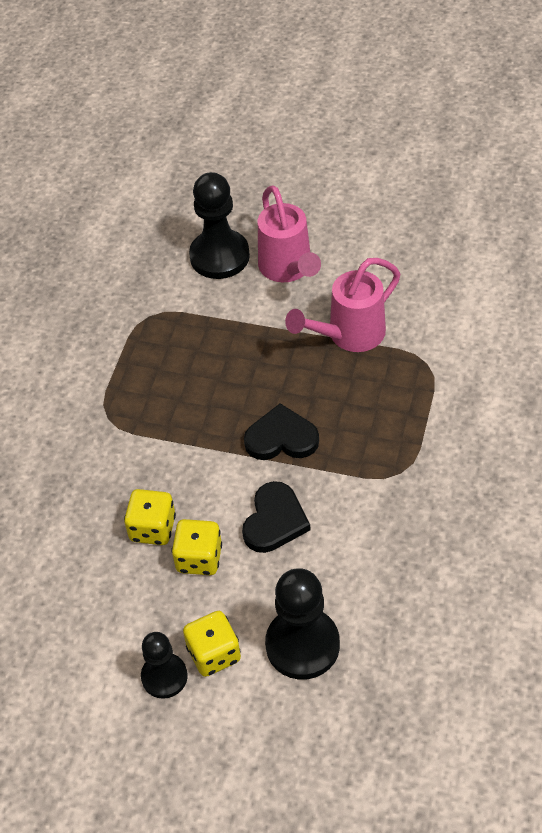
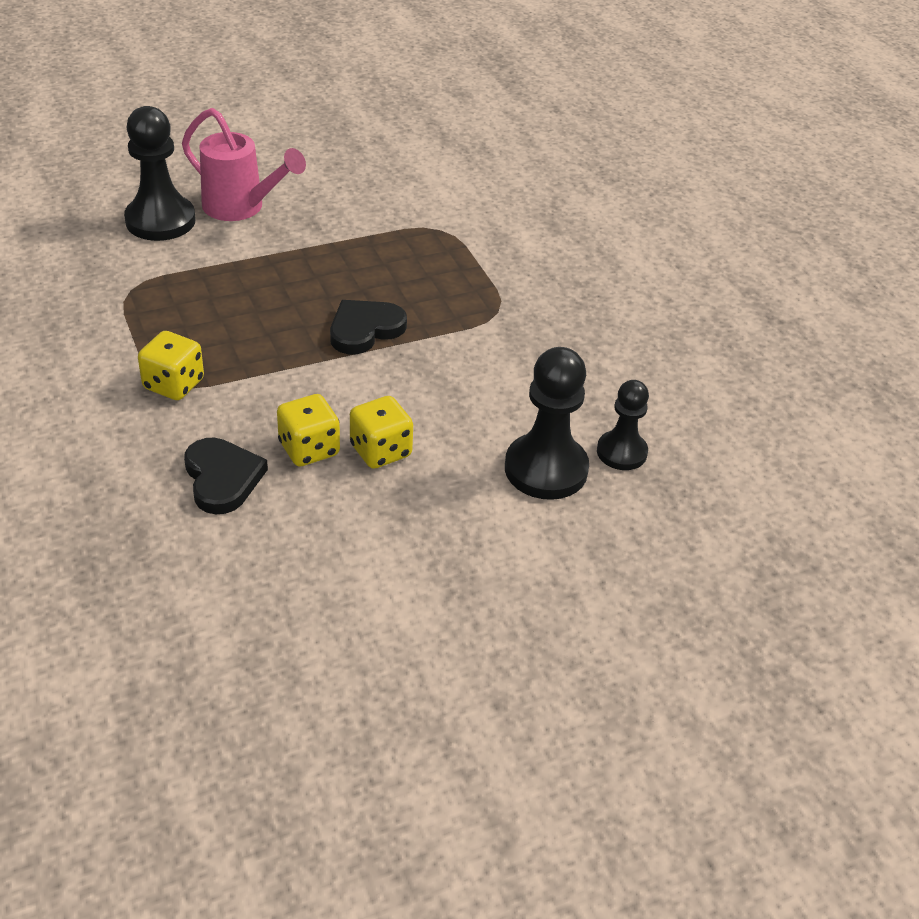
camera: 45 degrees left, 10 degrees down
(164, 676) = (444, 557): black pawn -> black pawn (621, 452)
(214, 654) = (472, 516): yellow dice -> yellow dice (173, 384)
(275, 521) = (423, 391): black heart -> black heart (222, 478)
(349, 335) = (350, 234): pink watering can -> none

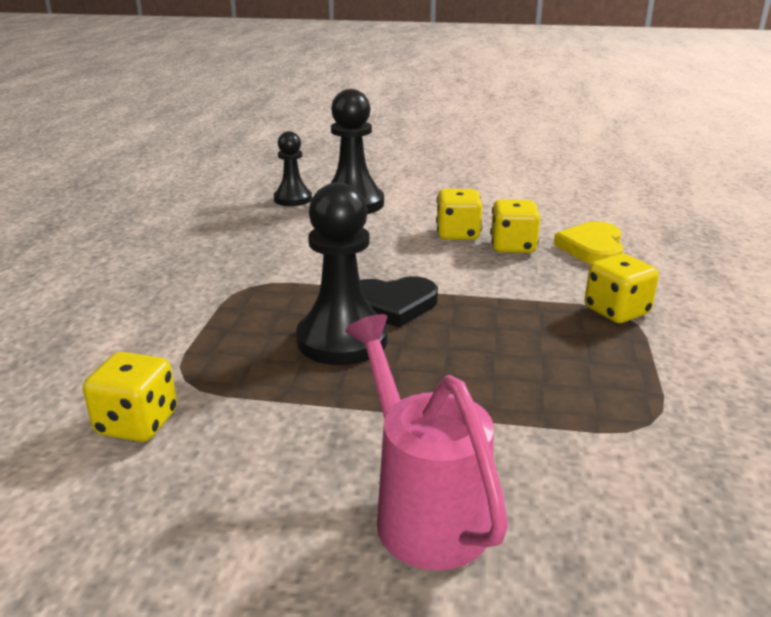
camera: 145 degrees left, 15 degrees down
(160, 221) = (577, 531): black pawn -> black pawn (342, 340)
(222, 478) = (592, 248): black heart -> yellow heart
(429, 200) = (137, 423): none -> yellow dice

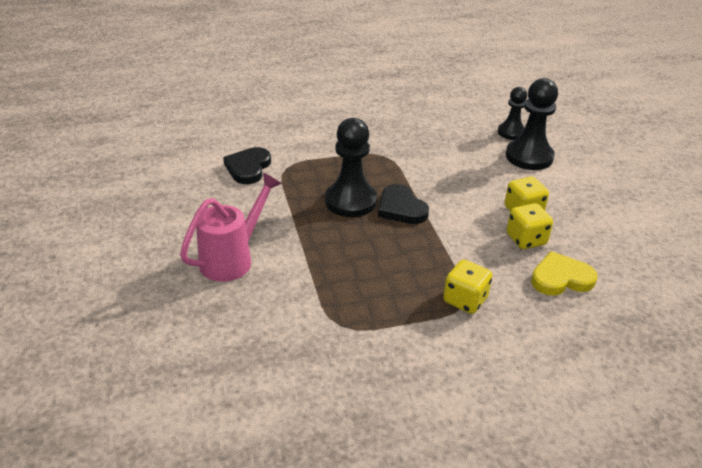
camera: 65 degrees right, 10 degrees up
(137, 423) = (248, 168): yellow dice -> black heart

